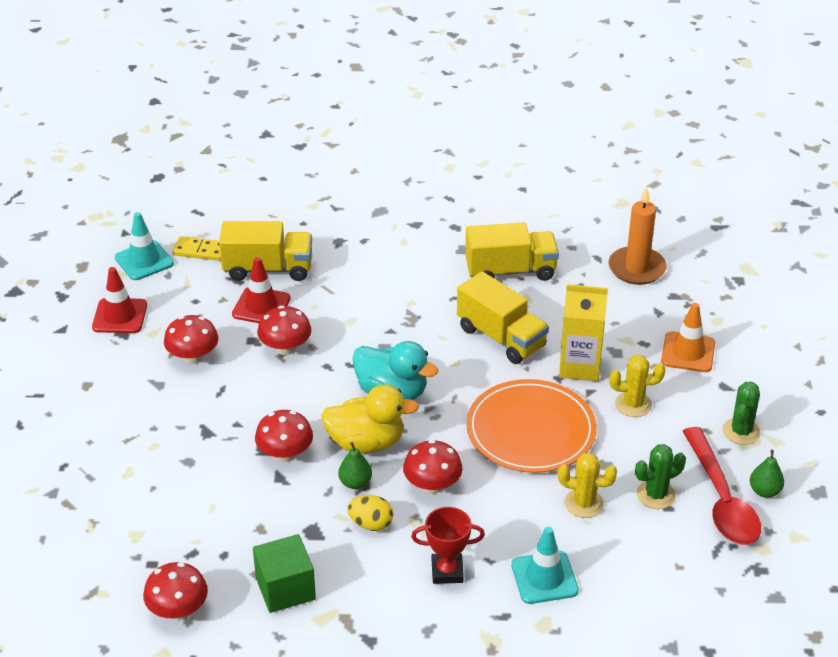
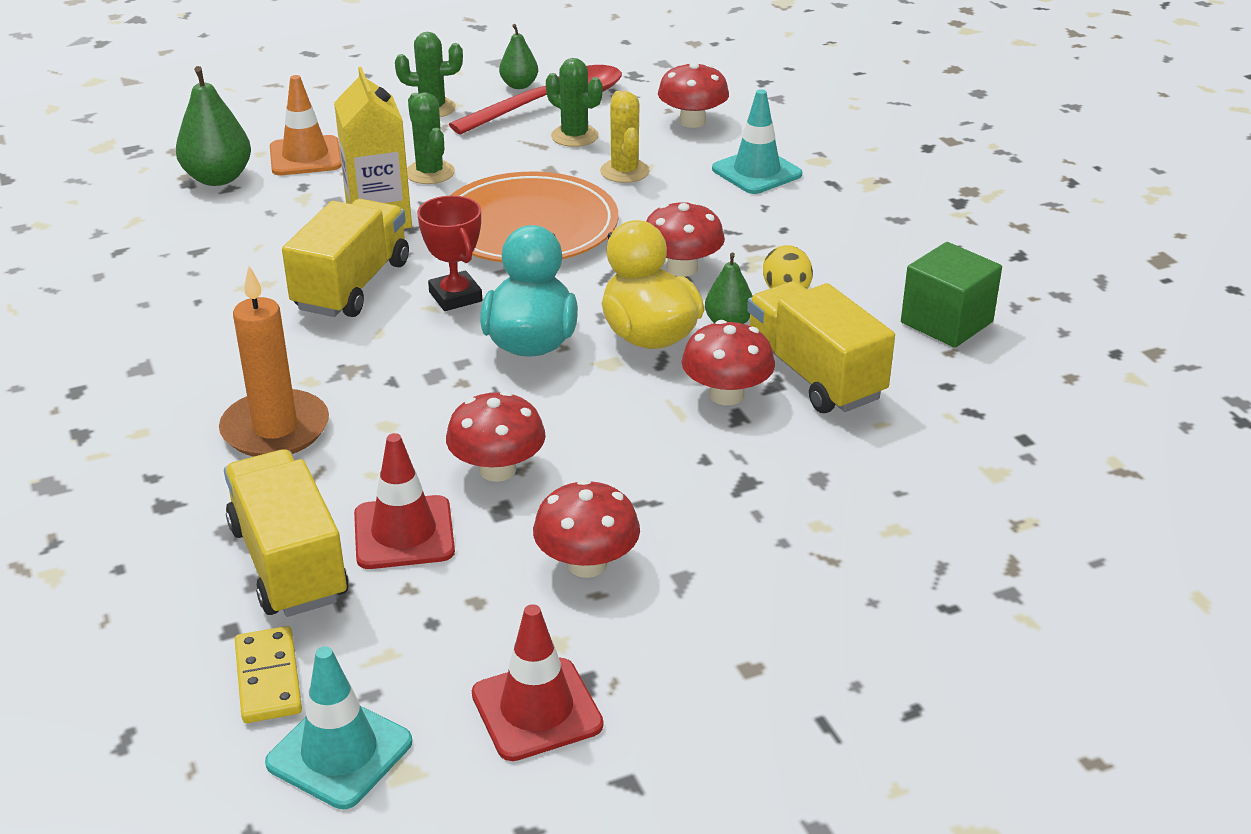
camera: 115 degrees left, 5 degrees down
(178, 610) = (1066, 389): red mushroom -> red mushroom (692, 121)
(447, 571) = (807, 227): red trophy -> red trophy (455, 296)
(510, 271) = (183, 313): yellow truck -> yellow truck (814, 375)
(633, 404) = (430, 173): yellow cactus -> green cactus
(636, 268) = (134, 218): orange candle -> orange candle (275, 429)
(674, 309) = (218, 178): none -> green pear

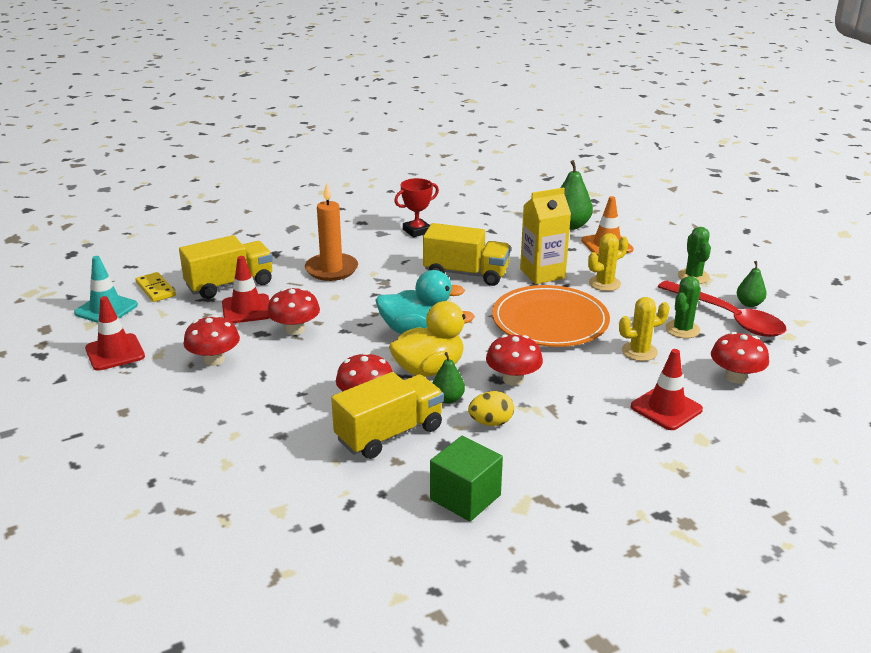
camera: 85 degrees right, 5 degrees down
(268, 678) = (155, 289): yellow domino -> yellow domino turned 75 degrees clockwise
(430, 173) = (604, 283): green cactus -> yellow cactus
(455, 296) = (461, 304): red trophy -> red trophy (417, 231)
(756, 172) = (666, 408): turquoise traffic cone -> red traffic cone

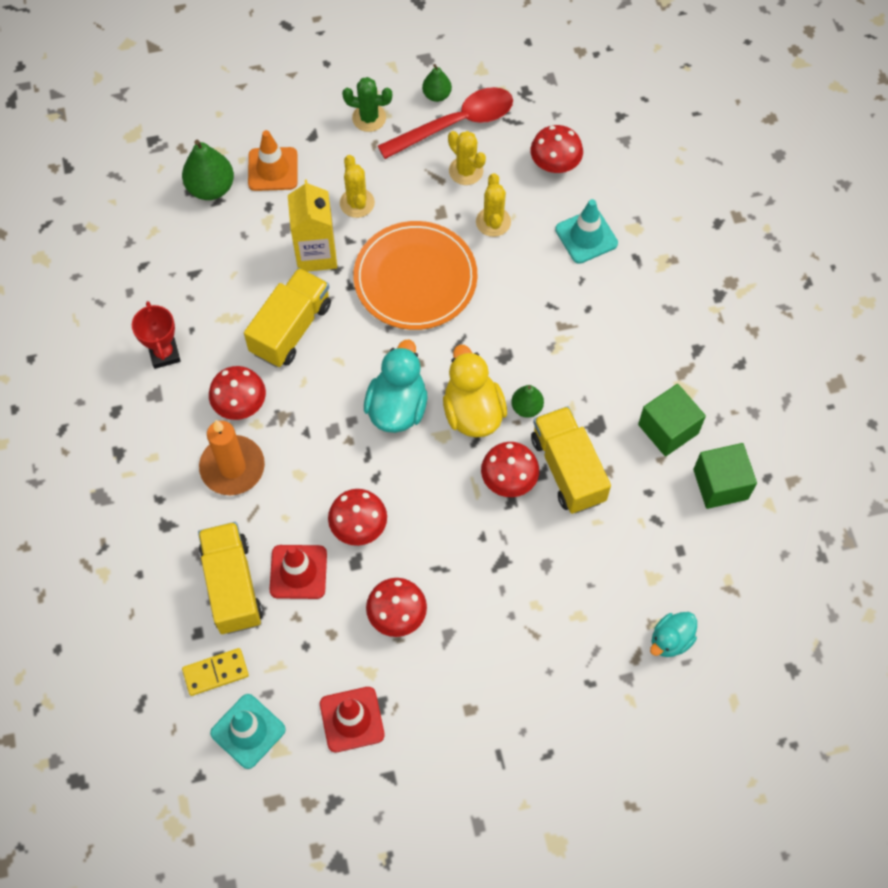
camera: 75 degrees left, 35 degrees up
(205, 534) = (670, 640): none -> turquoise duck
(411, 549) = (720, 484): none -> green cube
(491, 422) = (572, 381): yellow egg -> none
(513, 379) = (509, 343): red mushroom -> red mushroom (240, 404)
(666, 408) = (586, 236): red traffic cone -> turquoise traffic cone
(682, 329) = (466, 171): green cactus -> yellow cactus

